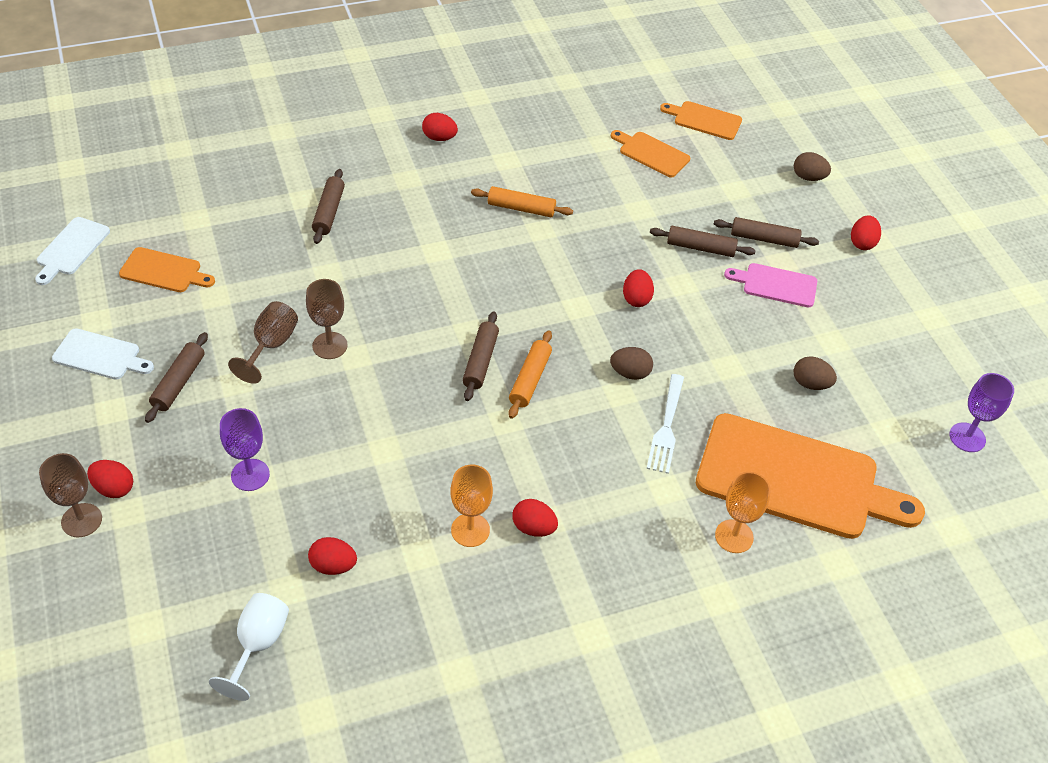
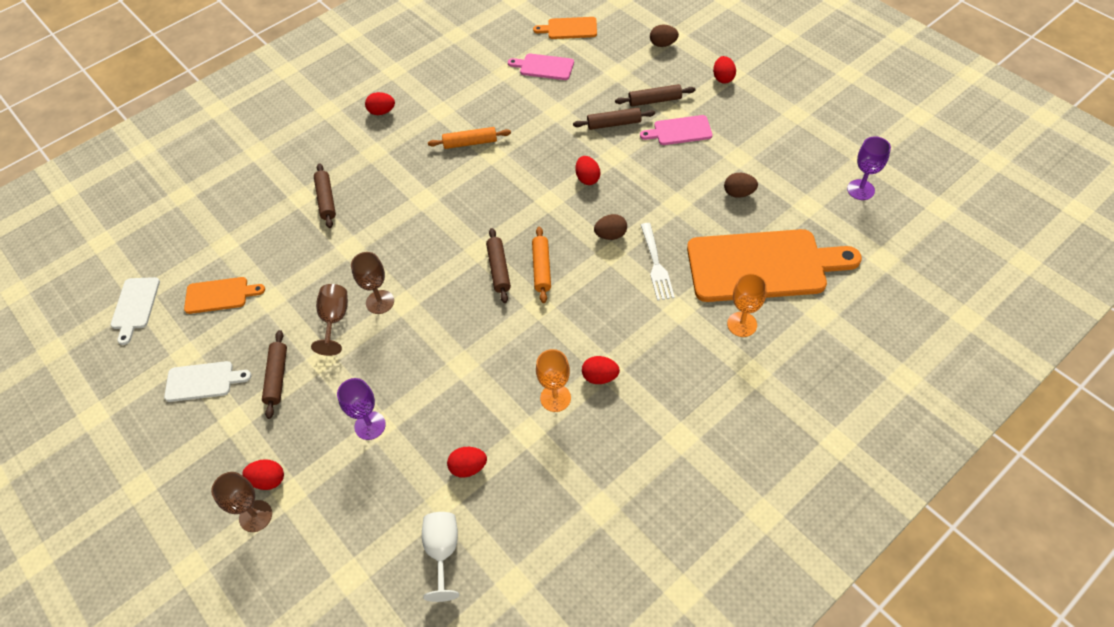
camera: 15 degrees left, 5 degrees up
(651, 153) = (544, 67): orange cutting board -> pink cutting board

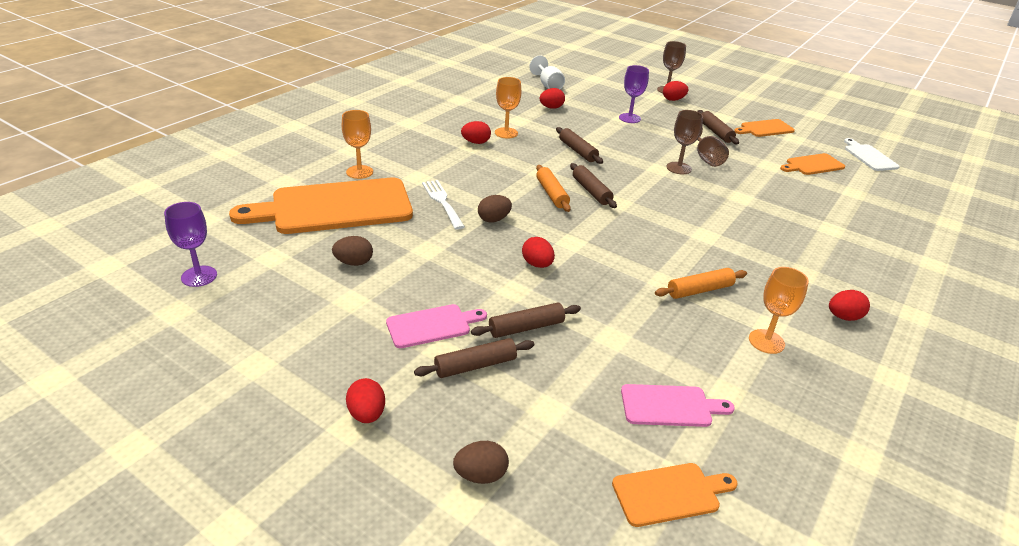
camera: 160 degrees right, 20 degrees down
(203, 381) = (765, 129): white cutting board -> orange cutting board
(326, 200) = (803, 228): brown rolling pin -> brown rolling pin (577, 151)
(453, 99) = (766, 341): none -> orange goblet

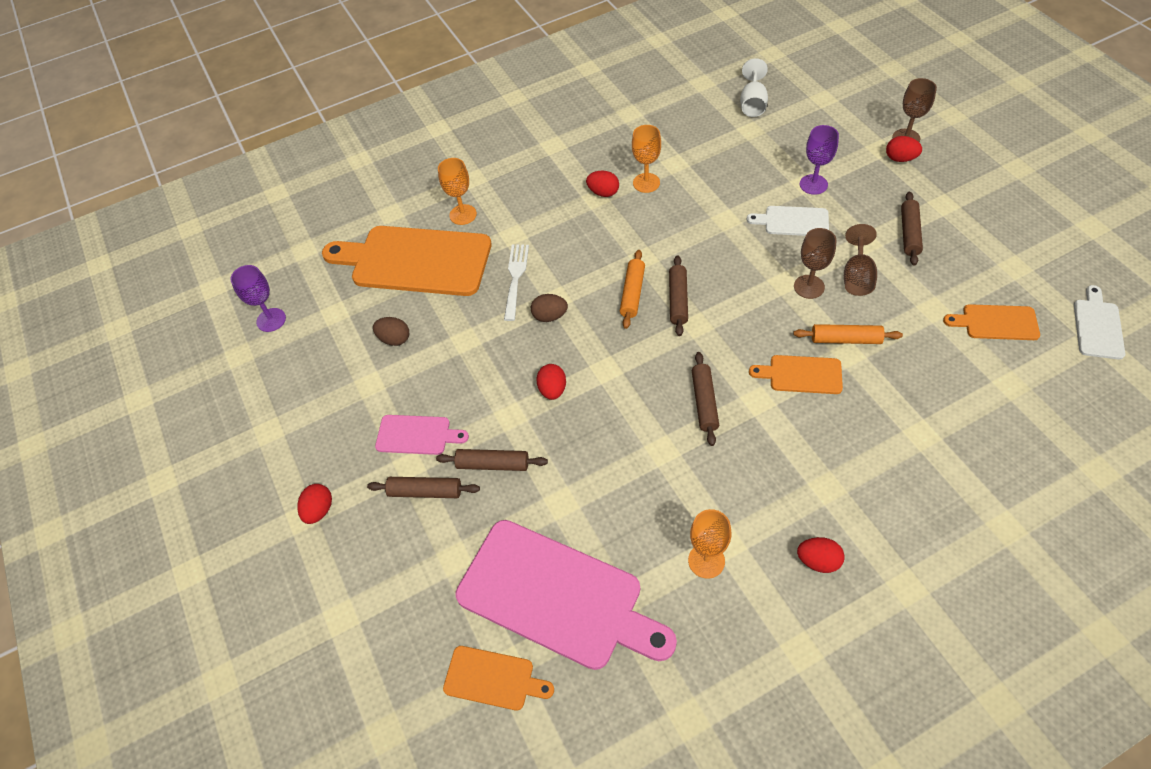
camera: 35 degrees right, 20 degrees up
(480, 475) = (365, 600): brown egg -> none
(551, 108) = (728, 147): red egg -> none
(577, 151) = (707, 230): brown rolling pin -> brown rolling pin (704, 402)
(634, 138) = (793, 221): none -> white cutting board
(670, 406) = (557, 596): pink cutting board -> pink cutting board, size x2.12
(699, 290) = (689, 474): orange rolling pin -> orange rolling pin (845, 339)
(765, 129) = (986, 240): orange cutting board -> orange cutting board (801, 374)

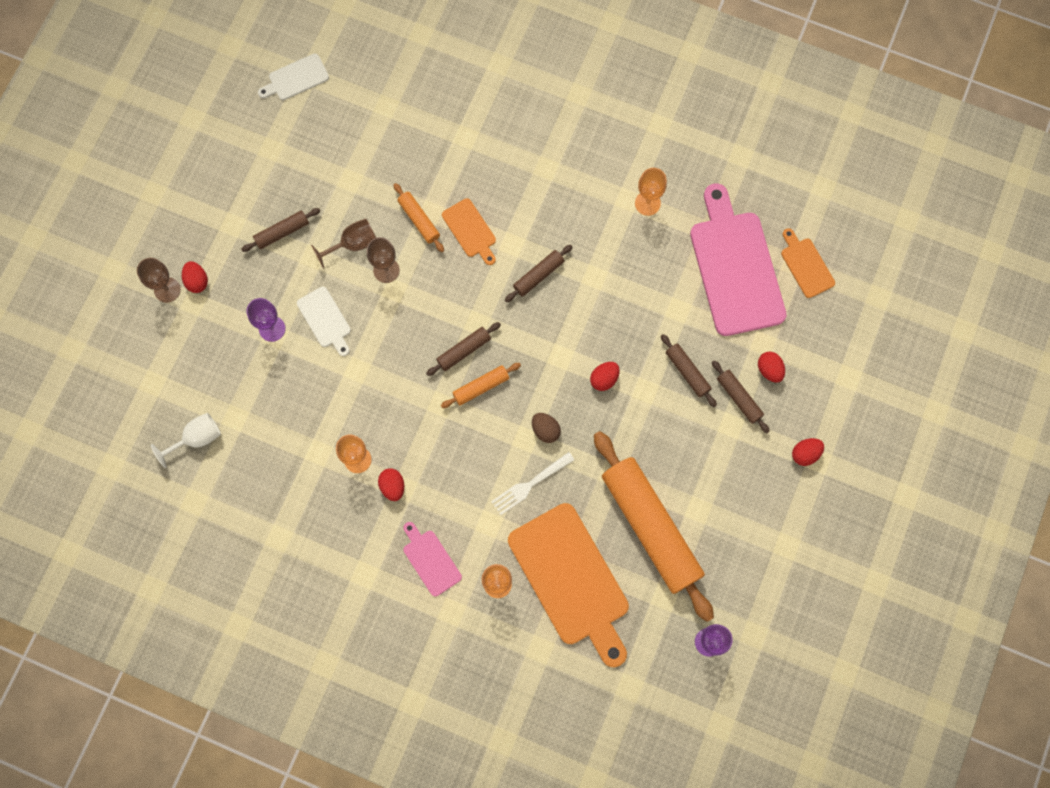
camera: 135 degrees left, 20 degrees up
(394, 339) = (650, 527): brown egg -> orange rolling pin
(417, 435) = (707, 439): pink cutting board -> pink cutting board (430, 560)
(818, 561) = (599, 146): red egg -> red egg (769, 370)
(996, 322) = (335, 137): orange cutting board -> none

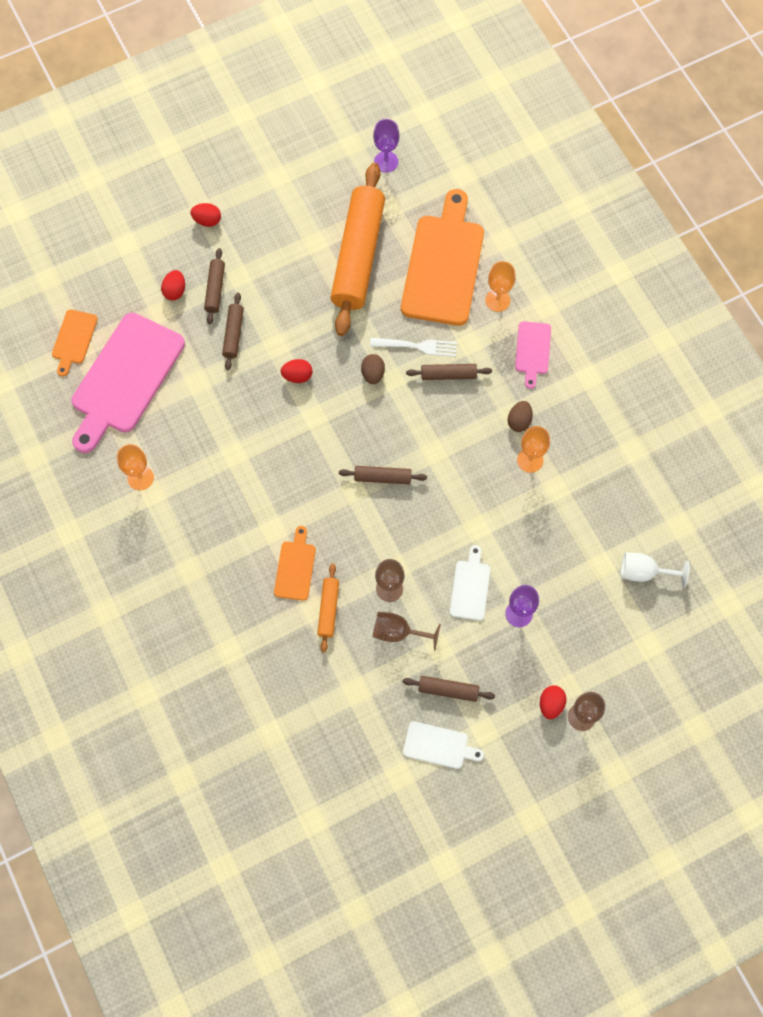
camera: 140 degrees left, 5 degrees down
(296, 78) = (325, 827): white cutting board -> white cutting board (439, 746)
(392, 486) = (519, 421): red egg -> brown egg
(481, 387) = (393, 441): orange rolling pin -> none
(538, 275) = (275, 489): brown rolling pin -> brown rolling pin (448, 375)

